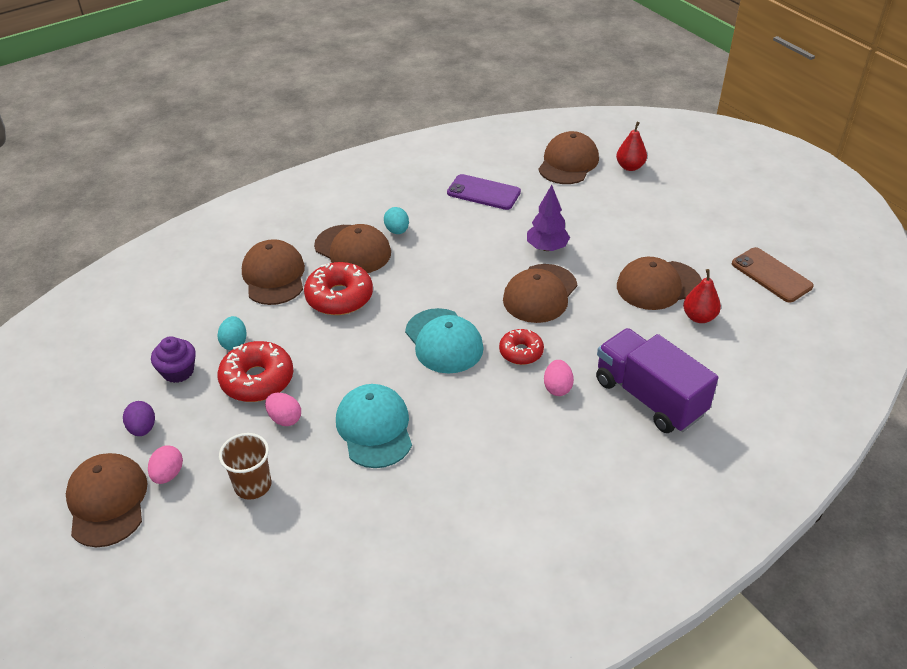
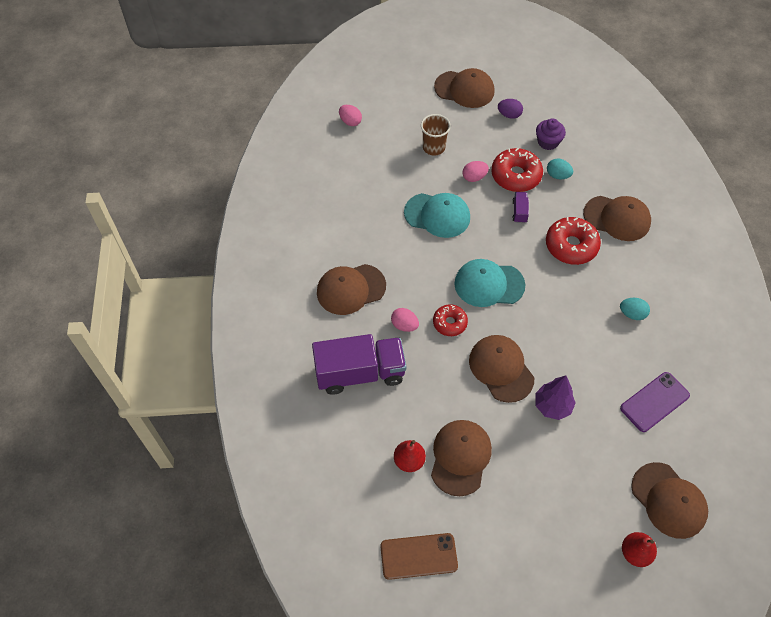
camera: 120 degrees right, 15 degrees up
(168, 474) = (466, 116): pink egg -> pink egg (350, 121)
(316, 355) = (519, 212): none -> purple truck
(353, 249) = (623, 275): brown cap -> brown cap (351, 289)

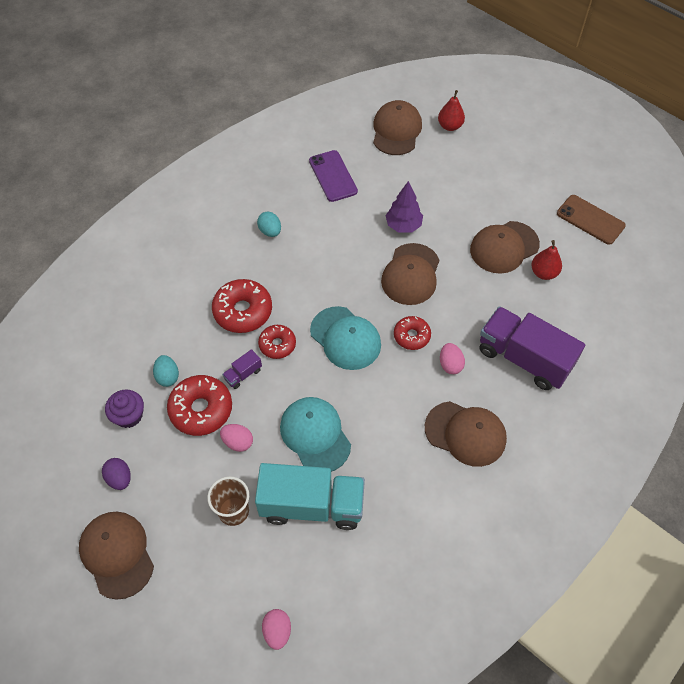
camera: 135 degrees left, 0 degrees up
(397, 182) = (312, 505): none -> turquoise truck
(523, 244) = (277, 344): none -> red donut
(617, 218) = (177, 300): brown cap -> none
(654, 402) = (333, 176): purple phone -> purple phone turned 60 degrees clockwise

